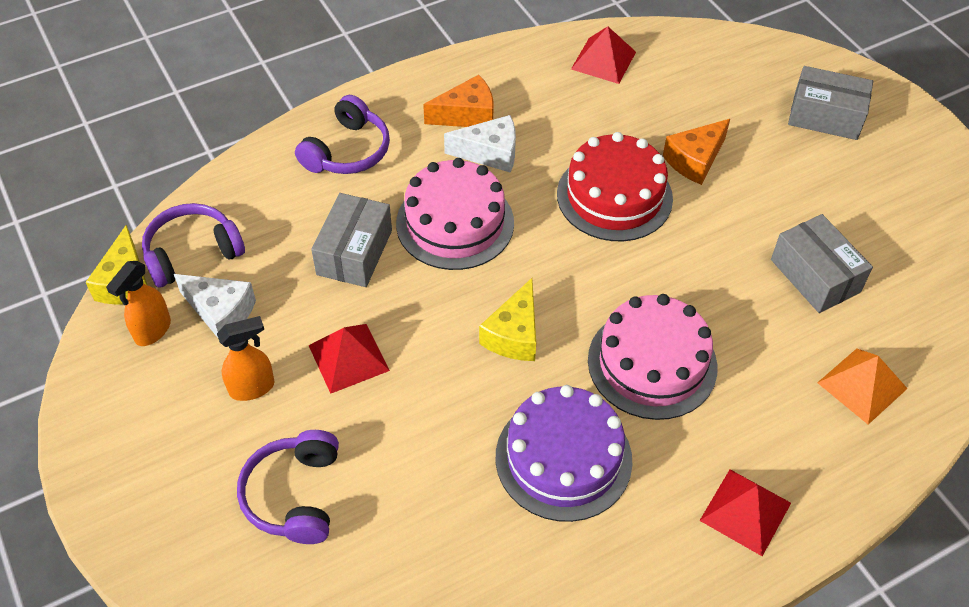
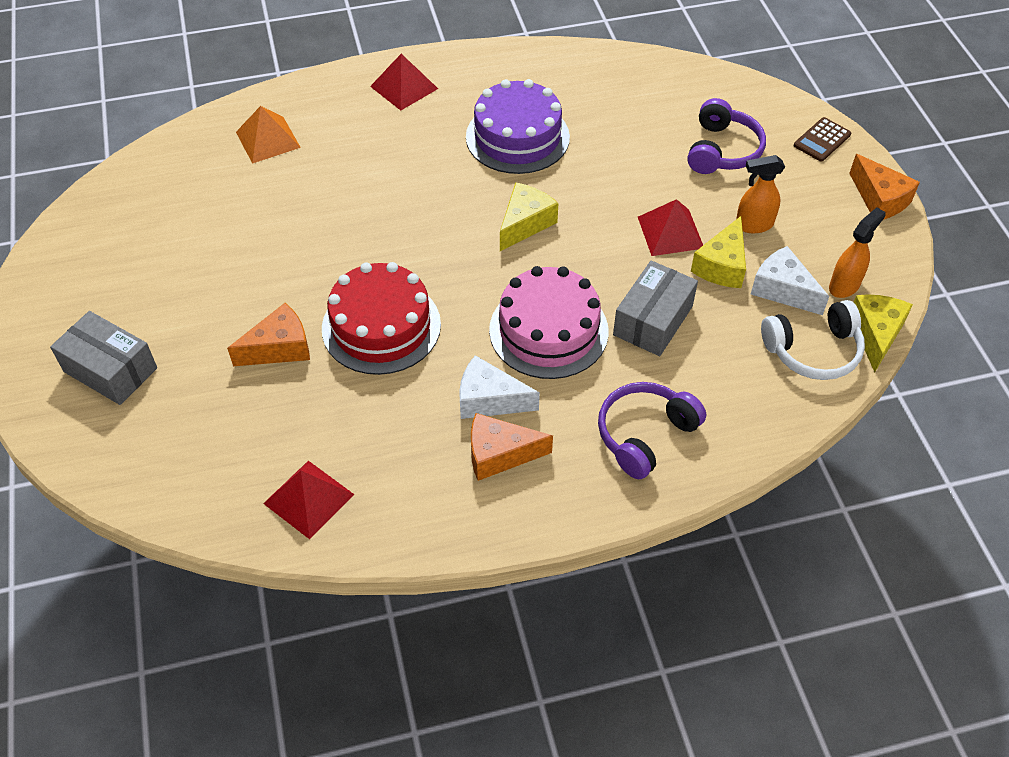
camera: 165 degrees left, 0 degrees up
(93, 459) = (879, 199): none -> orange cheese
(158, 545) = (822, 140): none -> brown calculator
(192, 253) = (813, 350): purple headphones -> white headphones
(287, 327) = (722, 266): none -> yellow cheese
(652, 363) = (420, 183): pink cake -> none
(815, 276) = (243, 220): grey box -> none

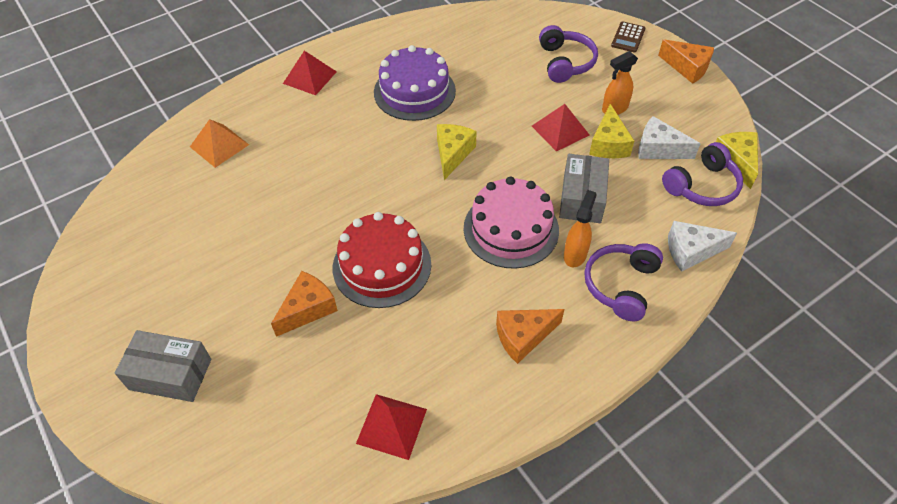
camera: 20 degrees left, 0 degrees up
(489, 400) = (494, 297): white cheese -> white cheese (691, 251)
(813, 350) = (702, 186): white headphones -> purple headphones
(844, 285) = (697, 133): orange spray bottle -> orange spray bottle (575, 254)

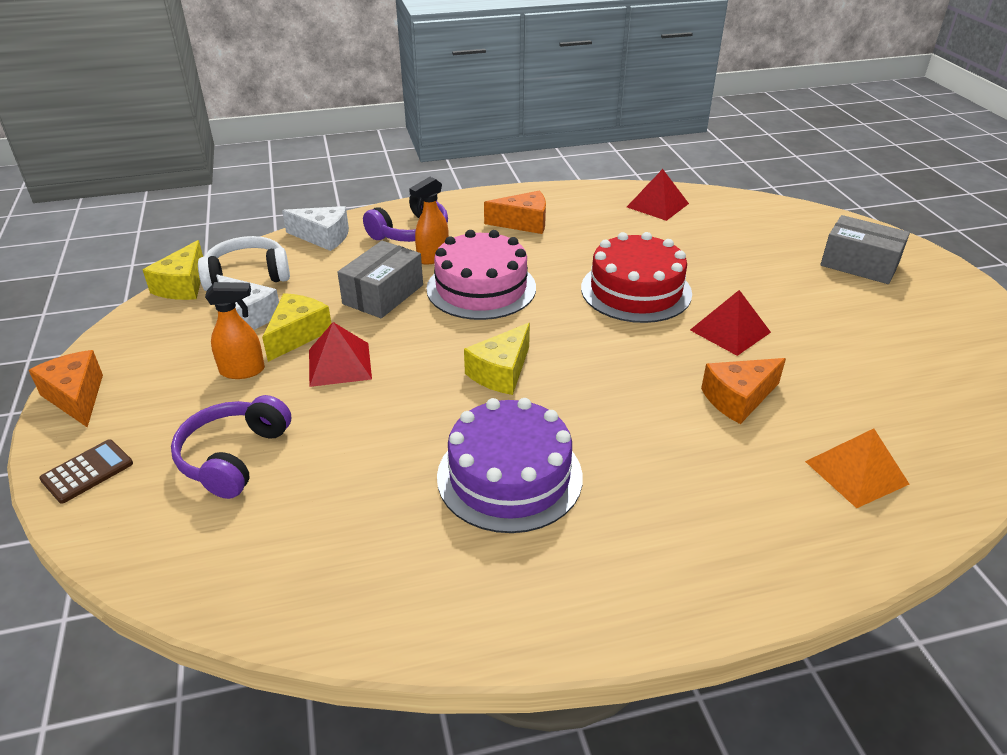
camera: 160 degrees left, 15 degrees down
(308, 309) = (721, 277): orange cheese -> orange cheese (738, 399)
(309, 77) = (693, 561): red pyramid -> red pyramid (730, 331)
(702, 186) = (247, 275): purple headphones -> white headphones

